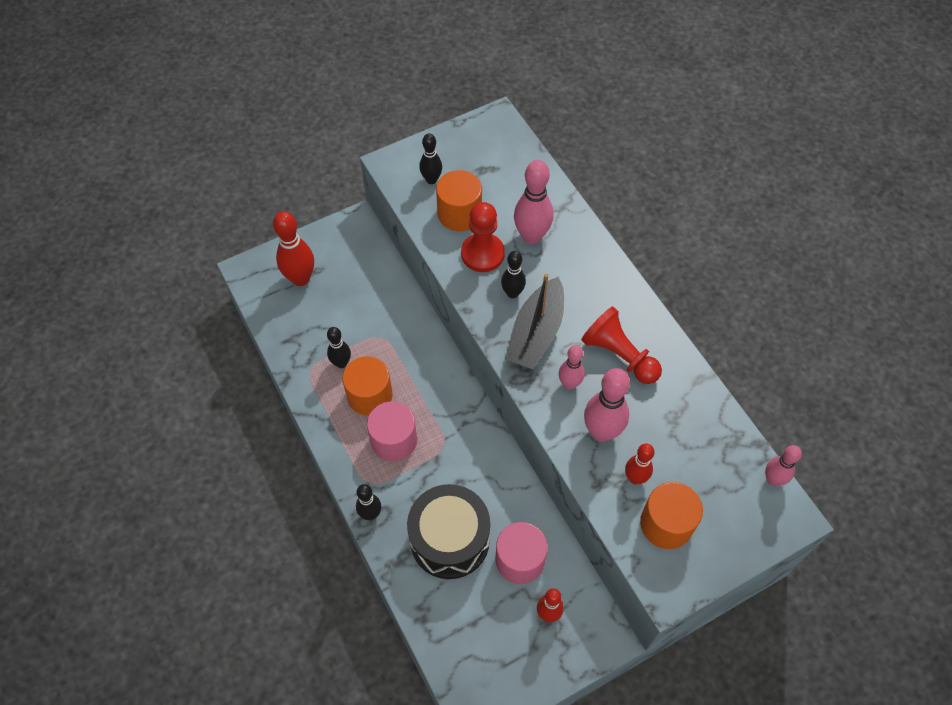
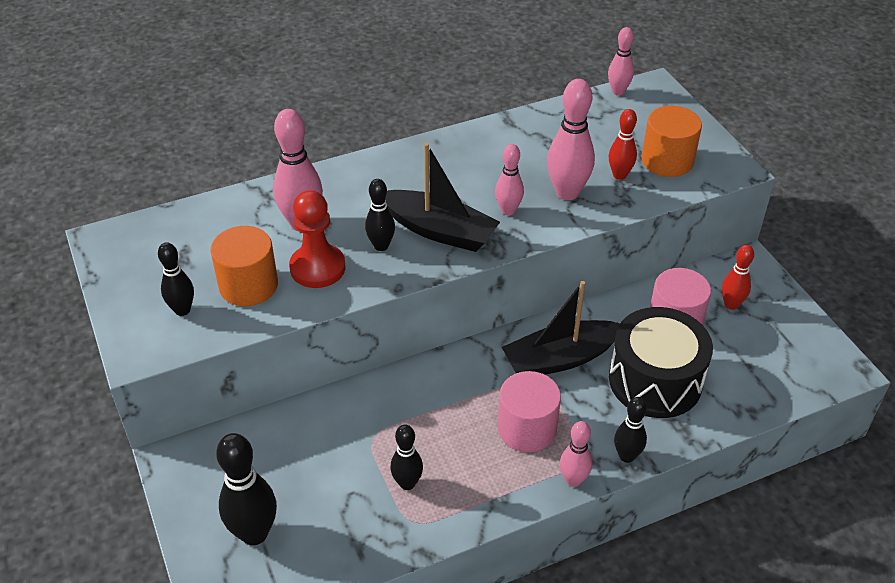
camera: 85 degrees left, 15 degrees down
(300, 278) = (254, 533): red bowling pin -> black bowling pin
(347, 474) = (573, 480): none -> pink bowling pin
(370, 395) = (460, 452): orange cylinder -> none
(467, 464) = (560, 358): none -> black boat
(619, 355) = (475, 171): red pawn -> none

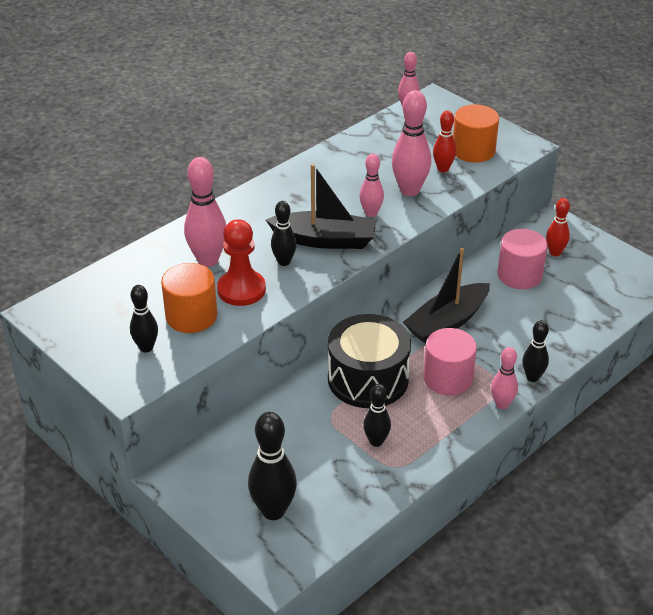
camera: 20 degrees left, 5 degrees down
(655, 380) = (526, 320): black drum -> black drum (368, 379)

